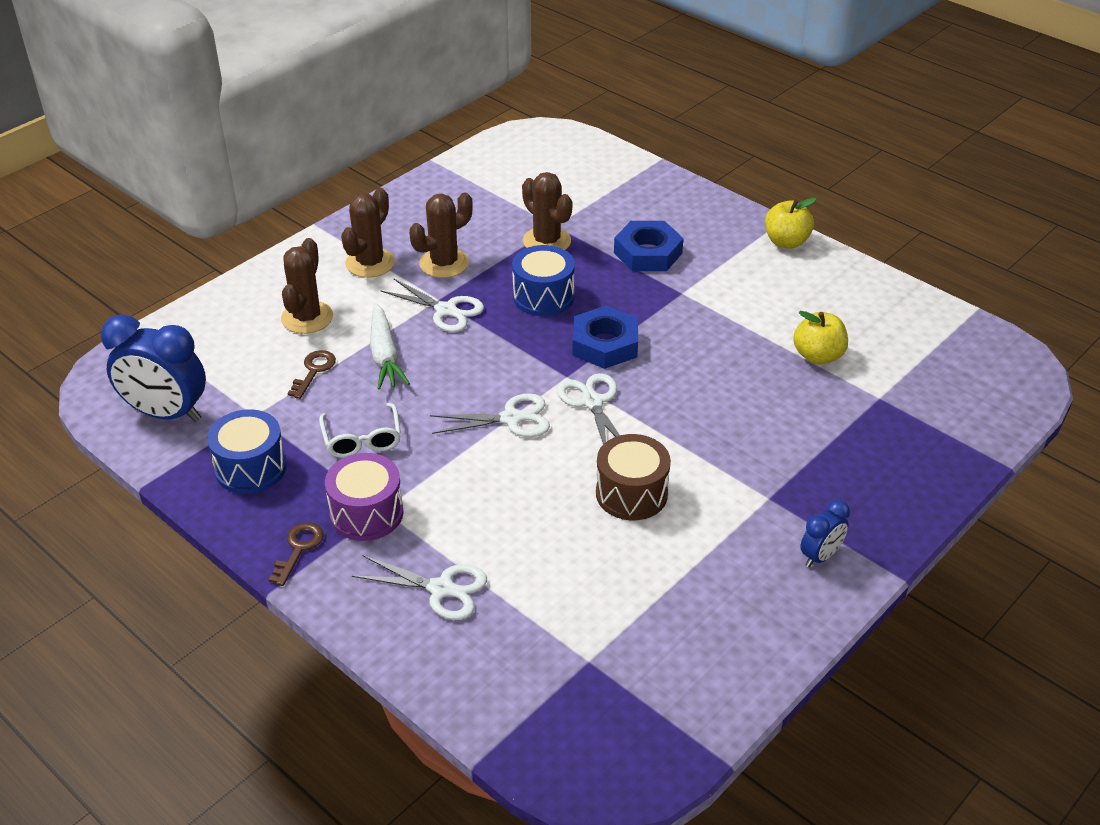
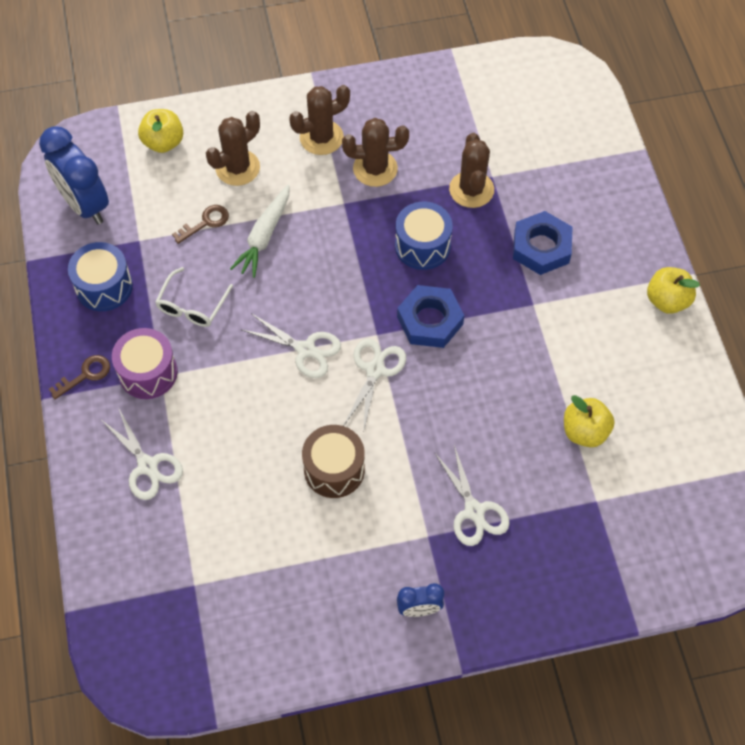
camera: 35 degrees right, 20 degrees up
(209, 331) = (163, 142): none -> yellow apple
(446, 310) = (340, 218): white scissors -> white scissors (474, 511)

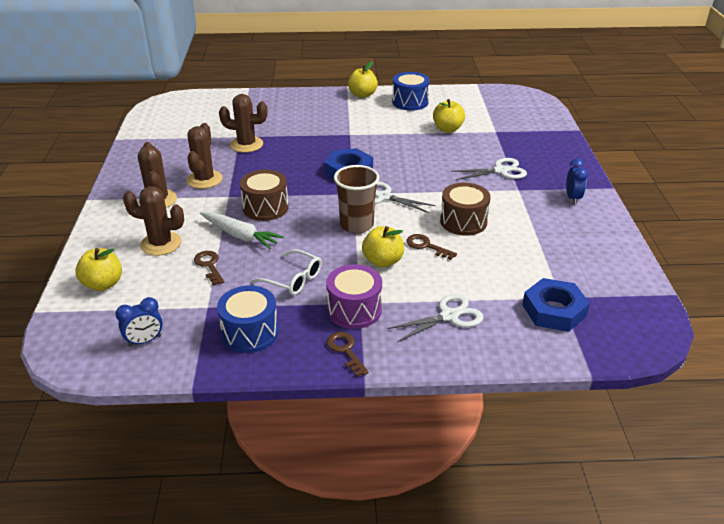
camera: 80 degrees left, 25 degrees down
(85, 205) = (145, 341): blue clock -> blue clock, size x0.52
(237, 168) = (161, 244): brown cactus -> brown cactus turned 45 degrees counterclockwise
(237, 388) = (383, 261): none -> yellow apple
(274, 431) = (426, 246): none -> brown key
(306, 349) = (356, 225): white scissors -> brown cup
(325, 247) = (265, 207): none -> brown drum
(422, 246) = (284, 167): blue drum -> blue drum (410, 102)
(541, 247) = (307, 126): blue nut -> blue nut (554, 310)

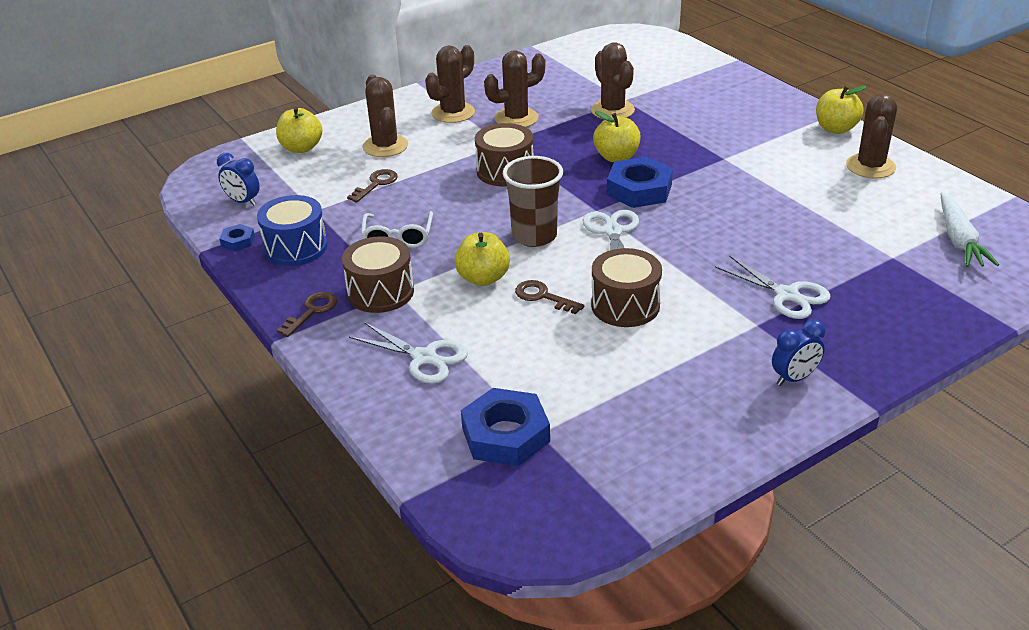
camera: 60 degrees right, 0 degrees up
(203, 361) = (238, 241): none -> blue nut
(240, 235) = (440, 179): white carrot -> white carrot (959, 239)
(354, 310) = (380, 292): purple drum -> brown drum
(410, 102) = (870, 166): blue drum -> brown cactus
(426, 246) = (543, 296): brown key -> brown key turned 60 degrees counterclockwise
(447, 129) = (840, 218): yellow apple -> yellow apple (616, 157)

